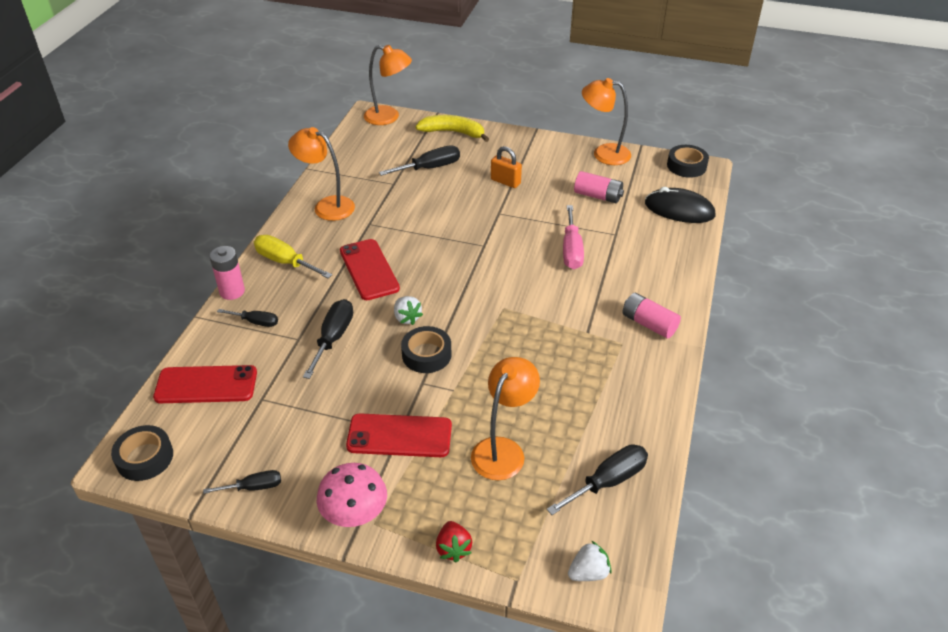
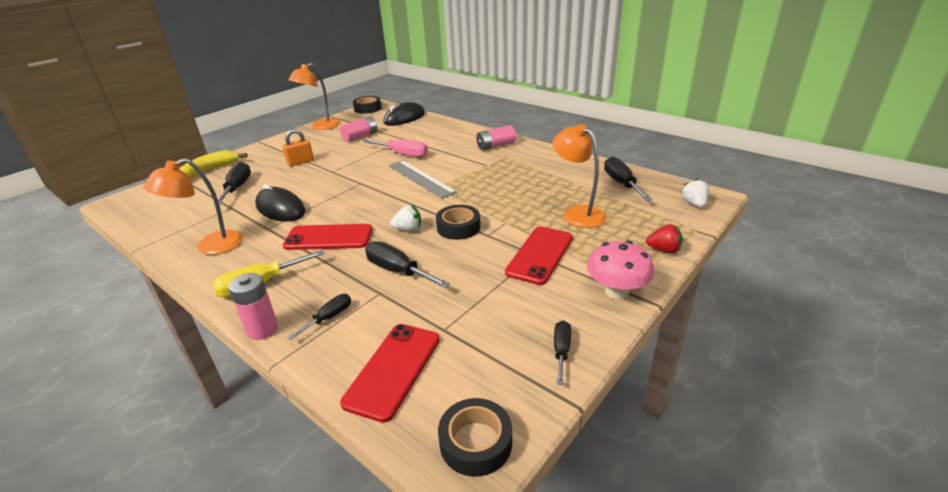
camera: 65 degrees left, 10 degrees down
(389, 117) = (136, 194): orange lamp -> none
(405, 215) = (280, 209): none -> black mouse
(518, 287) = (420, 178): none -> grey ruler

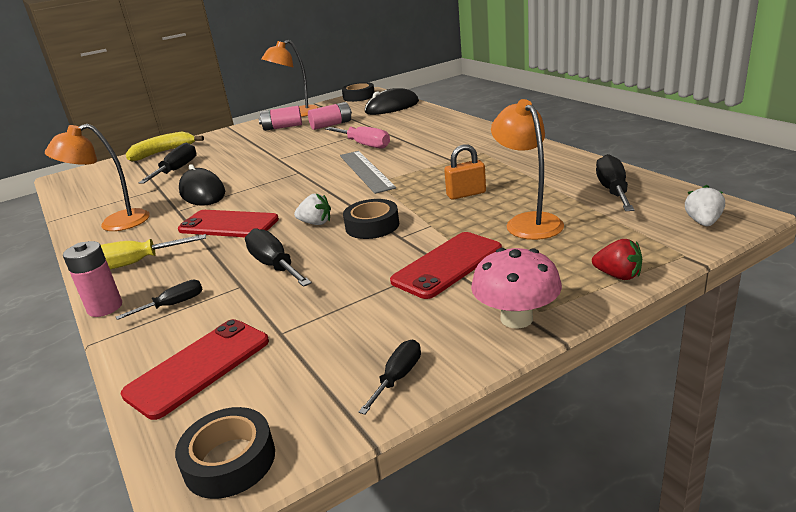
camera: 20 degrees right, 5 degrees down
(300, 162) = (253, 148): orange padlock -> orange padlock (466, 194)
(495, 146) = (477, 140): pink battery -> pink battery (282, 127)

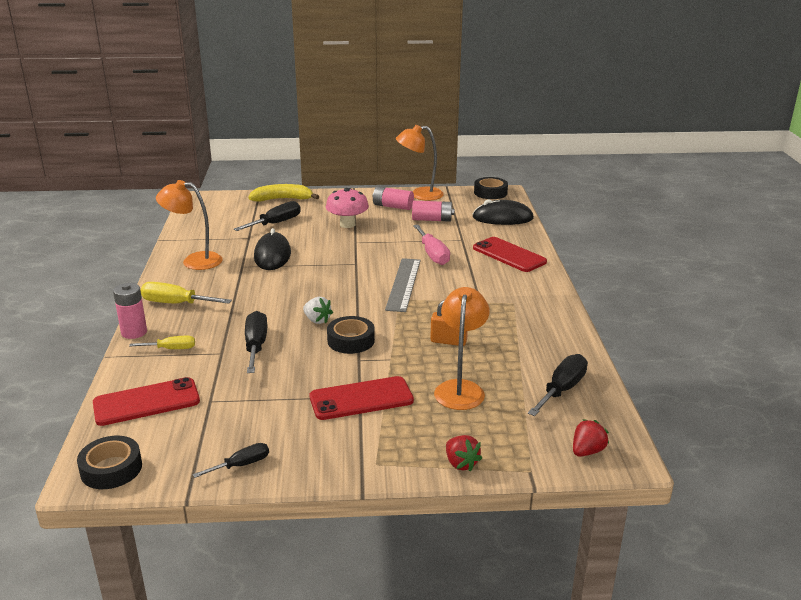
camera: 25 degrees right, 0 degrees up
(173, 304) = (171, 349): black screwdriver -> yellow screwdriver
(228, 225) = (261, 295): red phone -> red phone (509, 255)
(516, 318) = (354, 461): pink mushroom -> pink mushroom (347, 224)
(703, 222) = (587, 451): white strawberry -> red strawberry

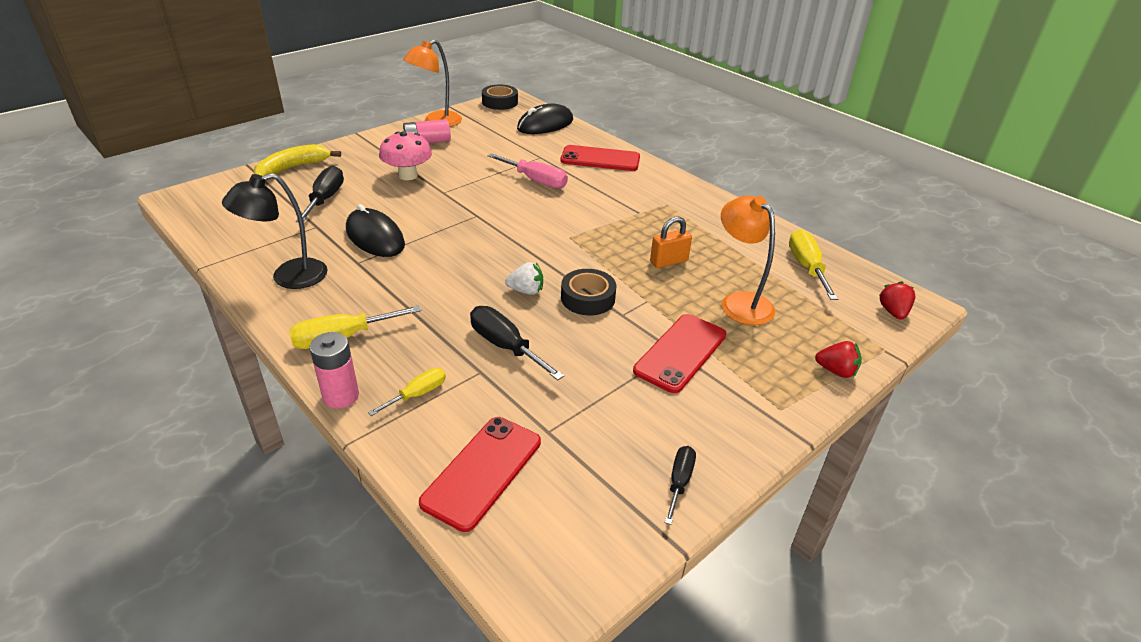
camera: 40 degrees left, 10 degrees up
(111, 469) = (561, 573): black tape -> none
(194, 261) = (288, 277): orange lamp -> black lamp
(403, 284) = (552, 220): grey ruler -> none
(432, 220) = (485, 145): pink battery -> none
(562, 389) = (806, 267): black screwdriver -> yellow screwdriver

